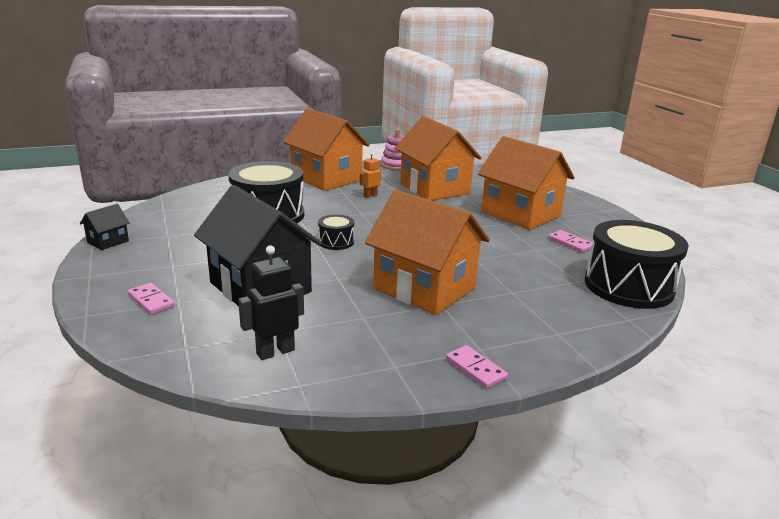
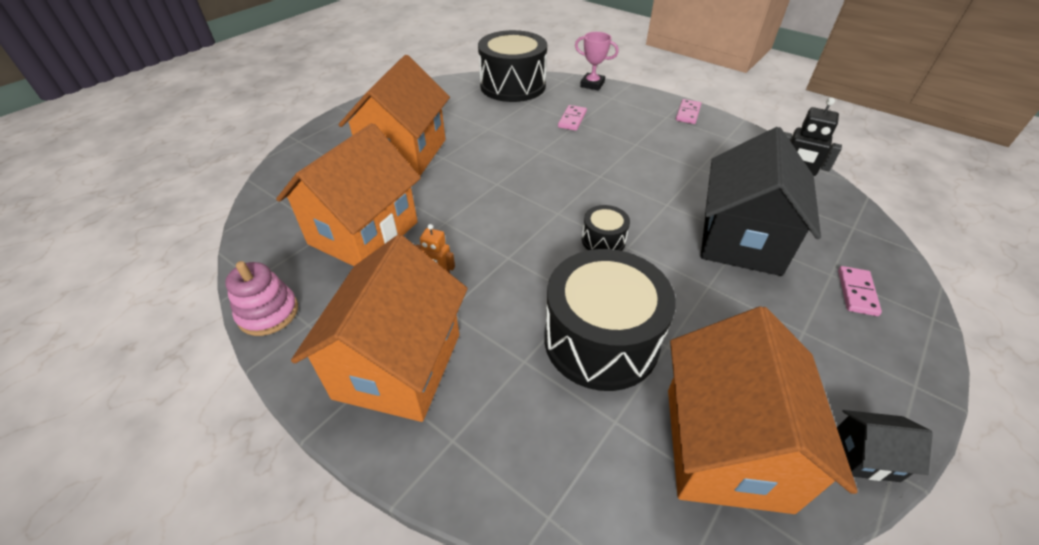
camera: 120 degrees left, 20 degrees up
(424, 288) = (624, 158): orange house -> orange house (726, 447)
(570, 243) = (456, 116): pink domino -> pink domino (572, 119)
(606, 335) = (592, 84): none -> pink trophy

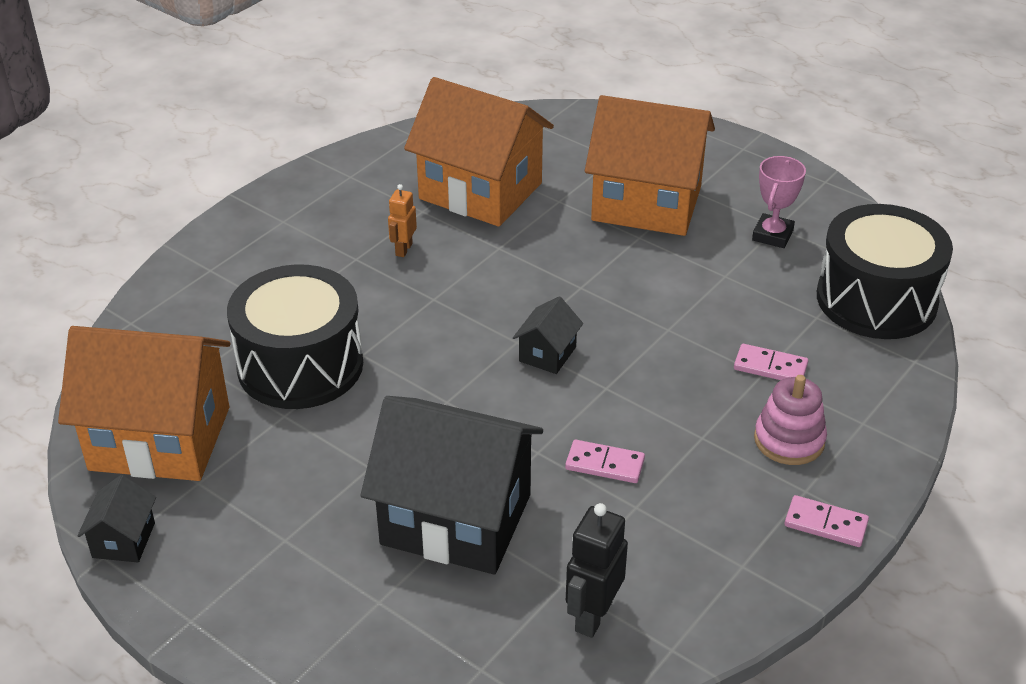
camera: 90 degrees right, 5 degrees down
(268, 313) = (367, 152): pink stacking toy -> pink stacking toy (789, 440)
(398, 365) = (293, 233): orange house -> none
(570, 199) = (547, 354): none -> black house
(592, 84) = (911, 400): pink trophy -> pink trophy (772, 235)
(603, 240) = (460, 379): black drum -> none
(857, 292) = (341, 618): pink domino -> pink domino (604, 464)

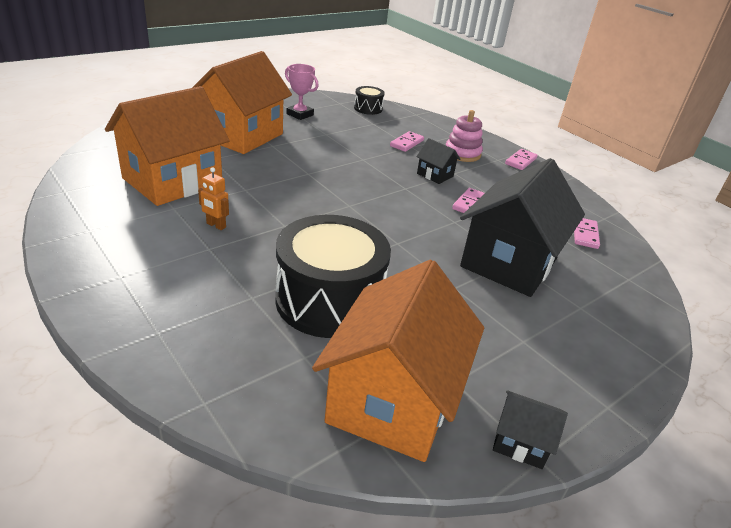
camera: 80 degrees left, 5 degrees down
(547, 354) = (367, 198): black house -> black house (435, 175)
(592, 616) = (585, 234): black robot -> pink domino
(876, 299) = (368, 108): black drum -> black drum, size x0.46

